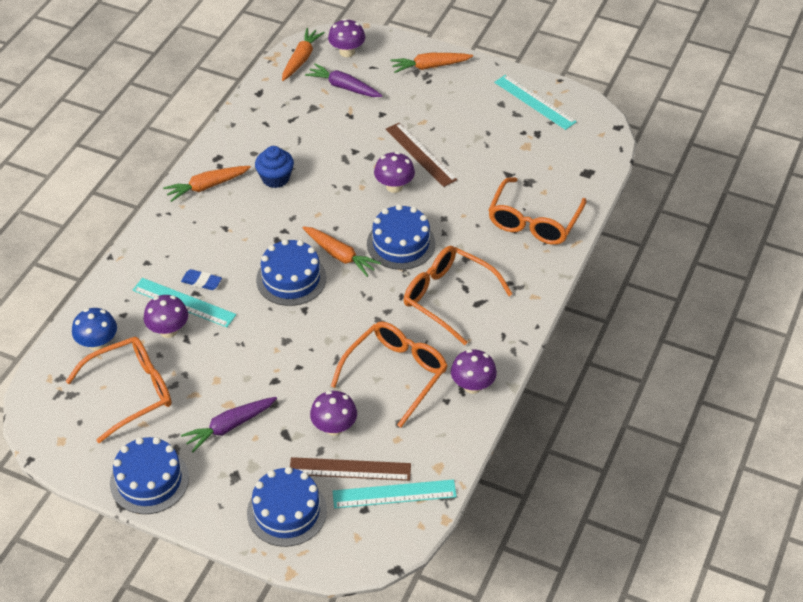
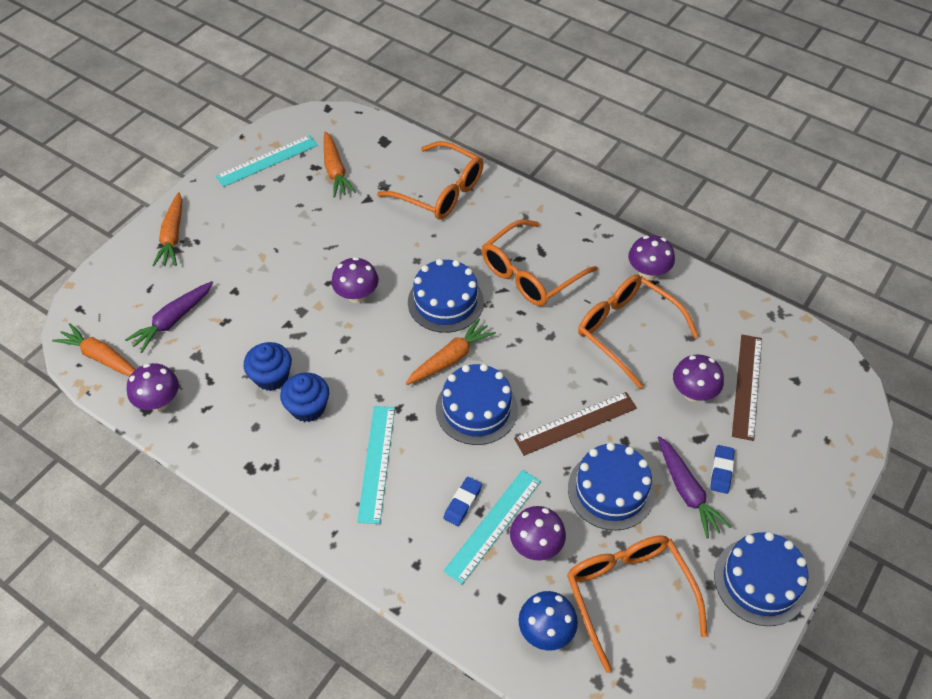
camera: 80 degrees left, 5 degrees up
(207, 186) = (299, 484): orange carrot -> orange carrot (335, 170)
(253, 451) = (721, 471): none -> blue eraser
(287, 511) = (800, 447): blue cake -> blue cake (611, 490)
(300, 152) = (271, 377): none -> blue cupcake
(347, 52) = (110, 309): purple mushroom -> purple mushroom (159, 402)
(394, 494) = (777, 353): turquoise ruler -> turquoise ruler (376, 463)
(420, 154) = (314, 265): brown ruler -> brown ruler (576, 423)

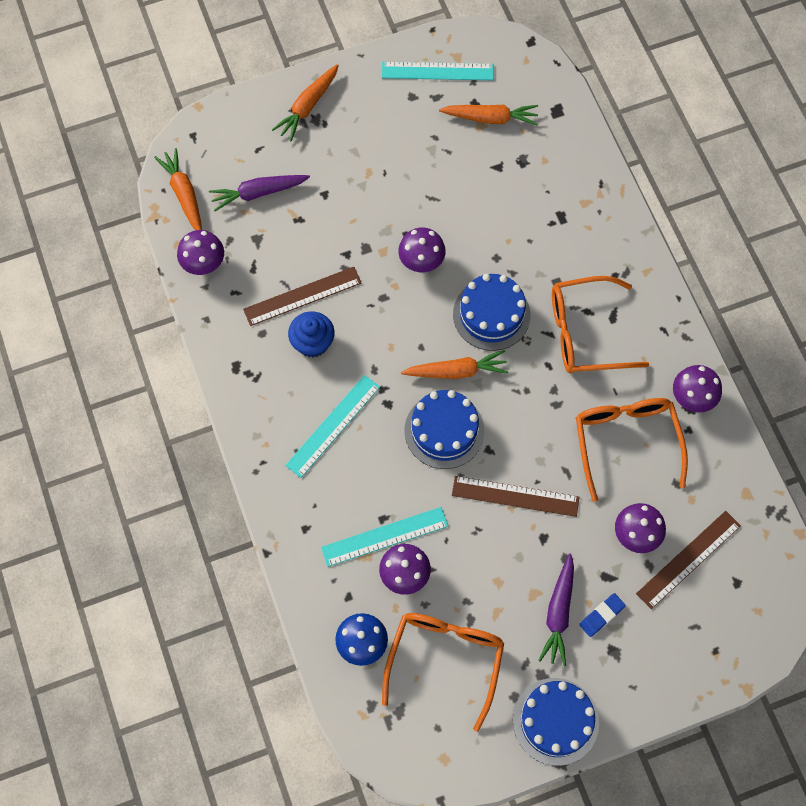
camera: 35 degrees right, 15 degrees up
(271, 377) = (302, 296): blue cupcake -> brown ruler
(335, 170) = (490, 118): orange carrot -> orange carrot turned 105 degrees counterclockwise
(440, 191) = (569, 198): orange glasses -> none
(462, 503) = (375, 503): blue eraser -> none
(611, 490) = (498, 571): blue cake -> none

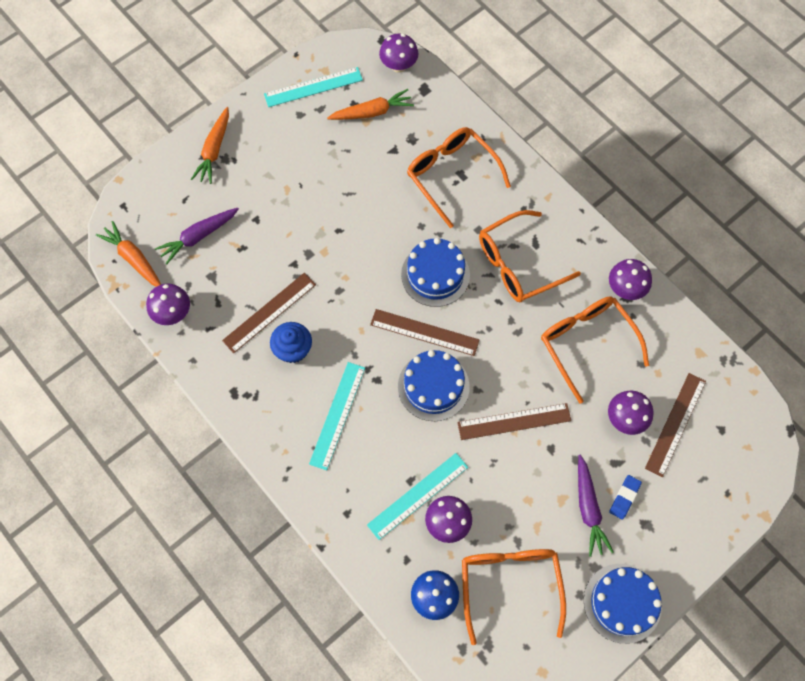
camera: 20 degrees left, 0 degrees up
(421, 261) = (360, 249): purple mushroom -> purple mushroom (399, 65)
(456, 371) = (424, 332): orange carrot -> brown ruler
(550, 214) = (451, 175): none -> orange glasses

